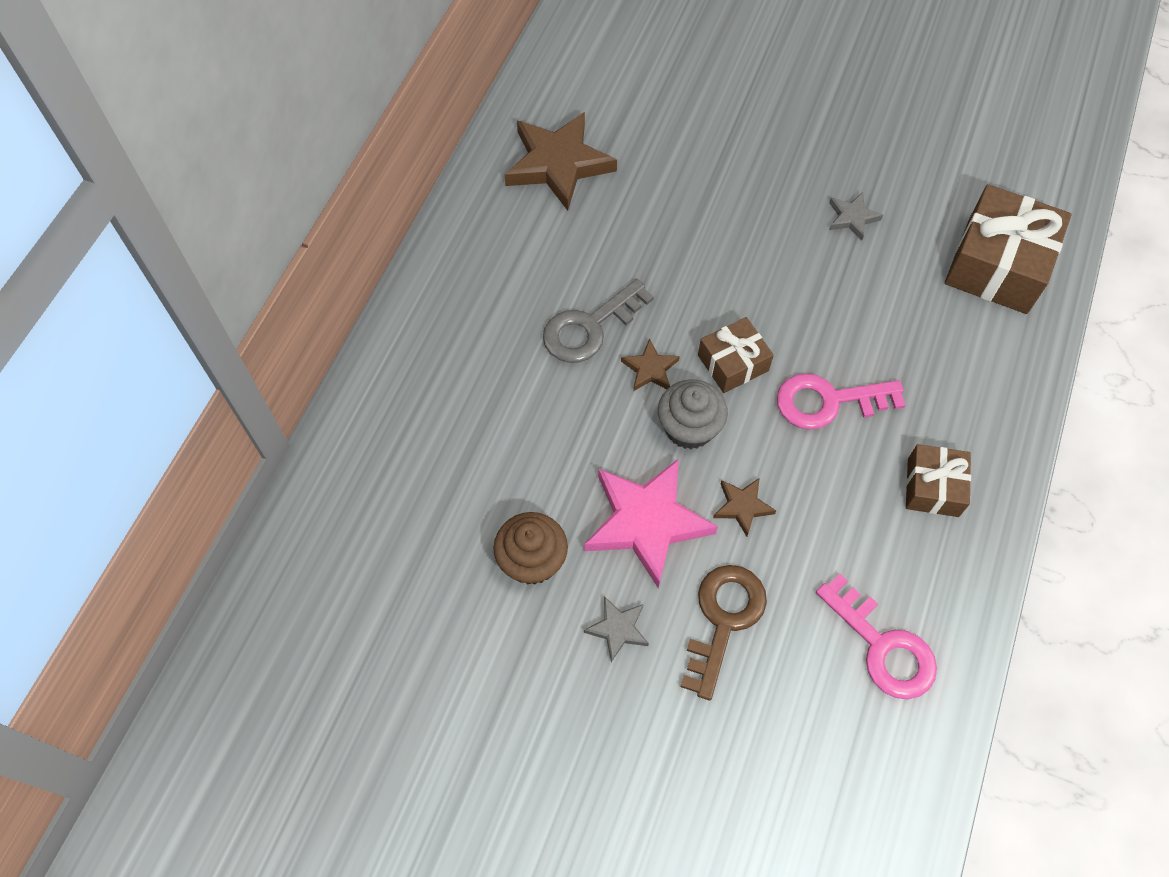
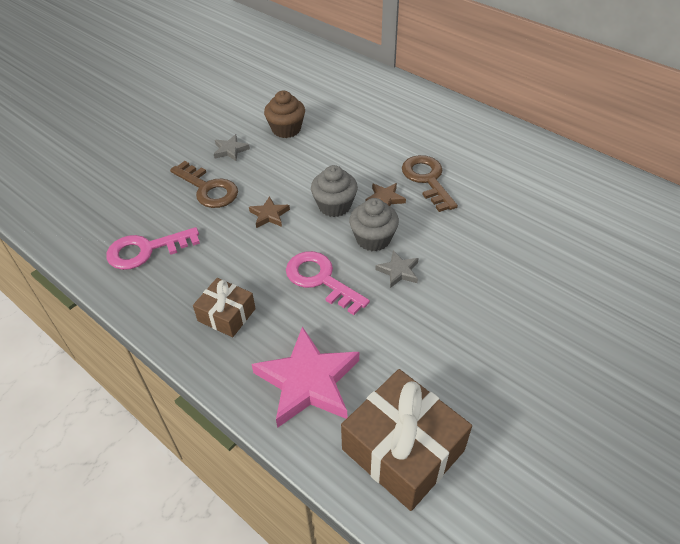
camera: 110 degrees right, 15 degrees down
(558, 164) = (574, 194): brown star -> none
(589, 327) = (427, 180): grey key -> brown key
(646, 522) = (283, 173): pink star -> pink star (308, 381)
(733, 363) = (373, 239): brown gift -> grey cupcake
(828, 401) = (320, 279): pink key -> pink key turned 60 degrees counterclockwise
(852, 218) = (485, 354): grey star -> grey star (398, 271)

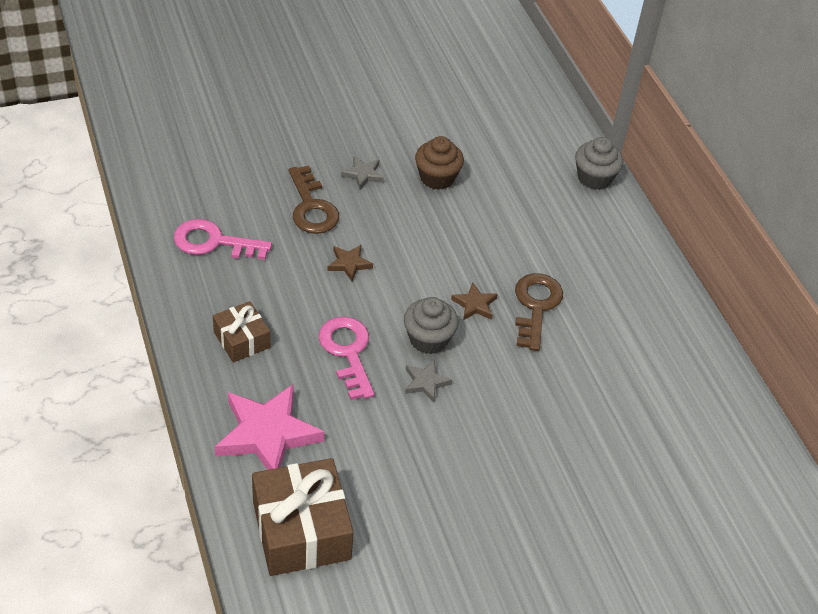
camera: 25 degrees right, 0 degrees up
(334, 206) = (419, 286): grey cupcake -> grey cupcake (594, 178)

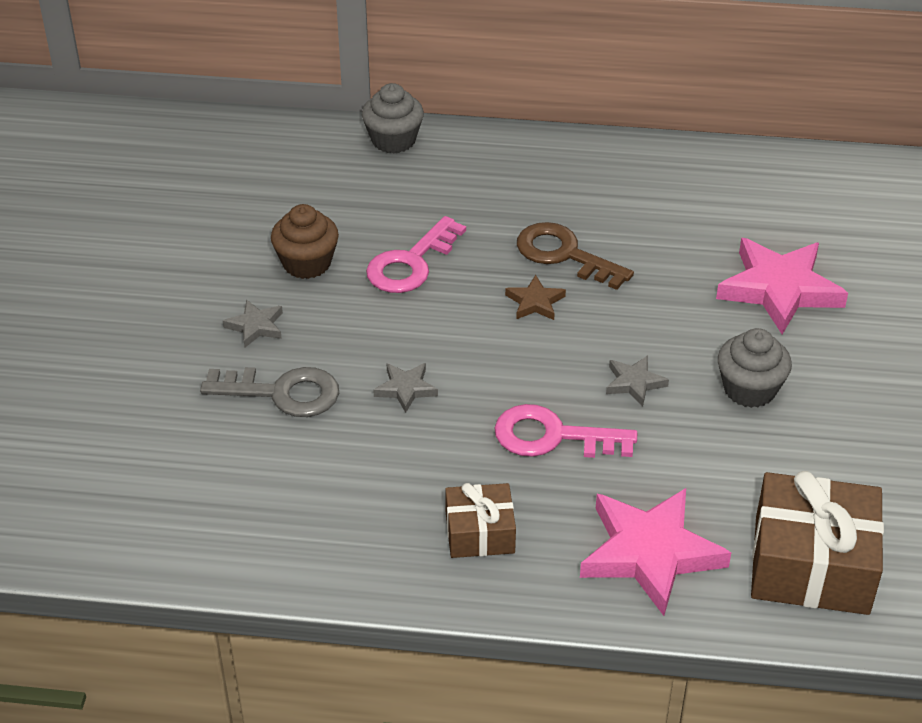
camera: 60 degrees left, 5 degrees down
(214, 242) = (284, 511): pink key -> pink key (411, 263)
(311, 207) = (282, 393): brown key -> grey key
(349, 264) = (406, 389): brown star -> grey star
(428, 339) = (568, 358): grey cupcake -> grey cupcake (749, 389)
(583, 445) = (779, 289): none -> pink star

